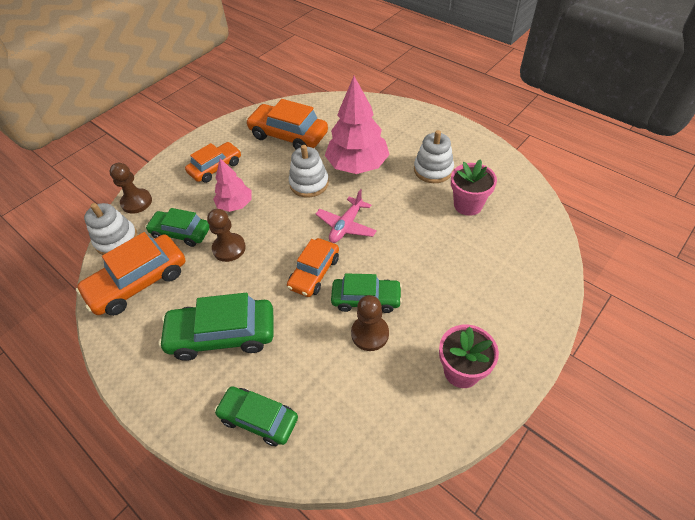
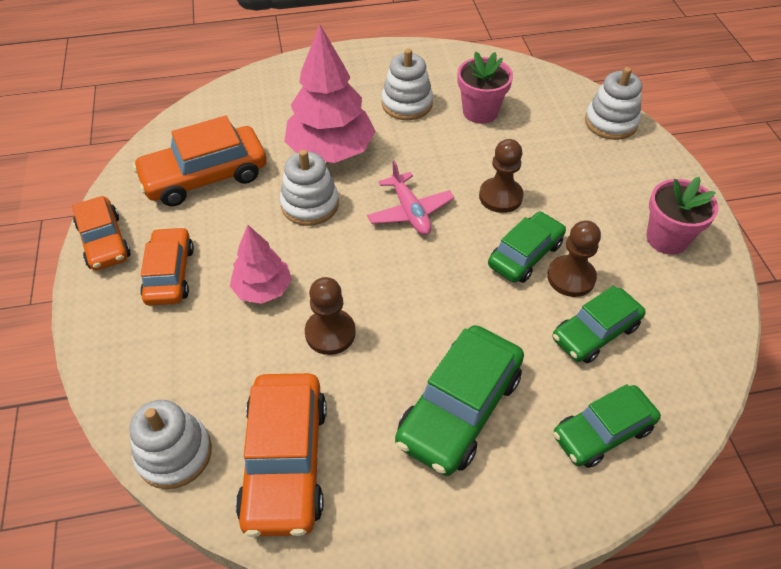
camera: 55 degrees left, 0 degrees up
(136, 202) = (126, 394): brown pawn -> brown pawn (500, 196)
(181, 233) = (247, 370): green car -> green car (595, 332)
(314, 273) = (449, 275): orange car -> orange car (104, 241)
(544, 276) = (610, 122): none -> white stacking toy

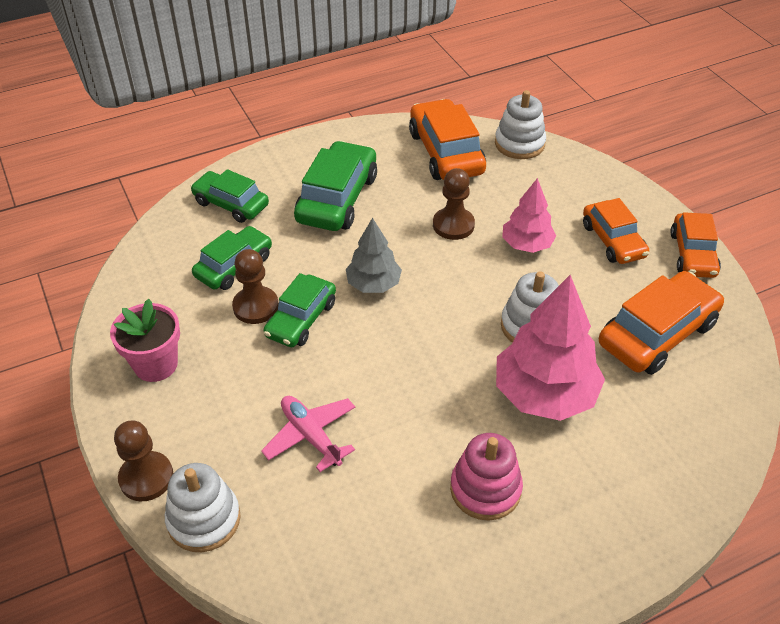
camera: 165 degrees right, 5 degrees down
(104, 241) = (693, 254): orange car -> orange car turned 135 degrees counterclockwise
(407, 104) = (485, 489): white stacking toy -> pink stacking toy
(410, 212) = (426, 339): pink plane -> pink plane (311, 436)
(444, 277) = (373, 284): none -> grey tree
(480, 112) = (384, 498): pink flower pot -> none
(500, 196) = (335, 376): brown pawn -> brown pawn (146, 477)
(602, 432) = (231, 204): green car -> green car turned 105 degrees counterclockwise

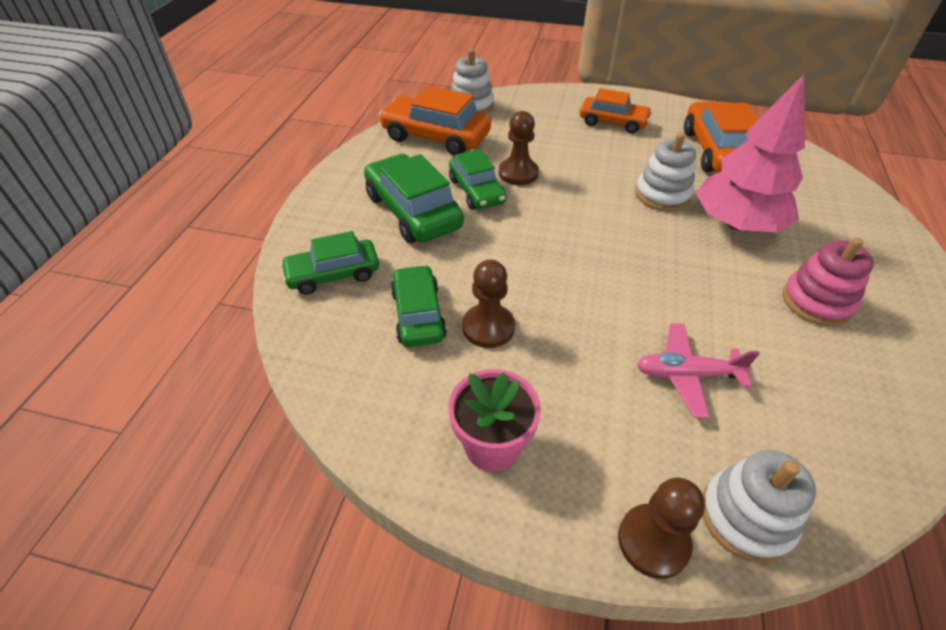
camera: 50 degrees left, 0 degrees up
(301, 319) = (535, 306): green car -> green car (477, 191)
(373, 284) = (538, 244): grey tree -> none
(526, 244) = (577, 155): pink tree -> none
(693, 254) = (657, 104): orange car -> none

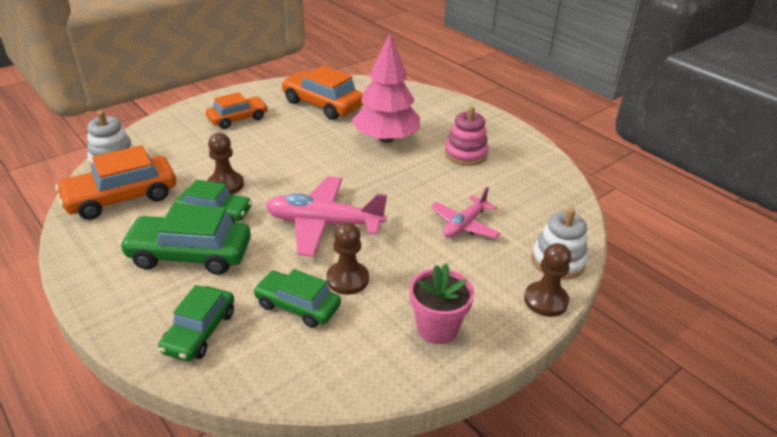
camera: 55 degrees left, 10 degrees down
(544, 263) = (324, 224): none -> pink plane
(662, 195) = (329, 145): white stacking toy -> none

